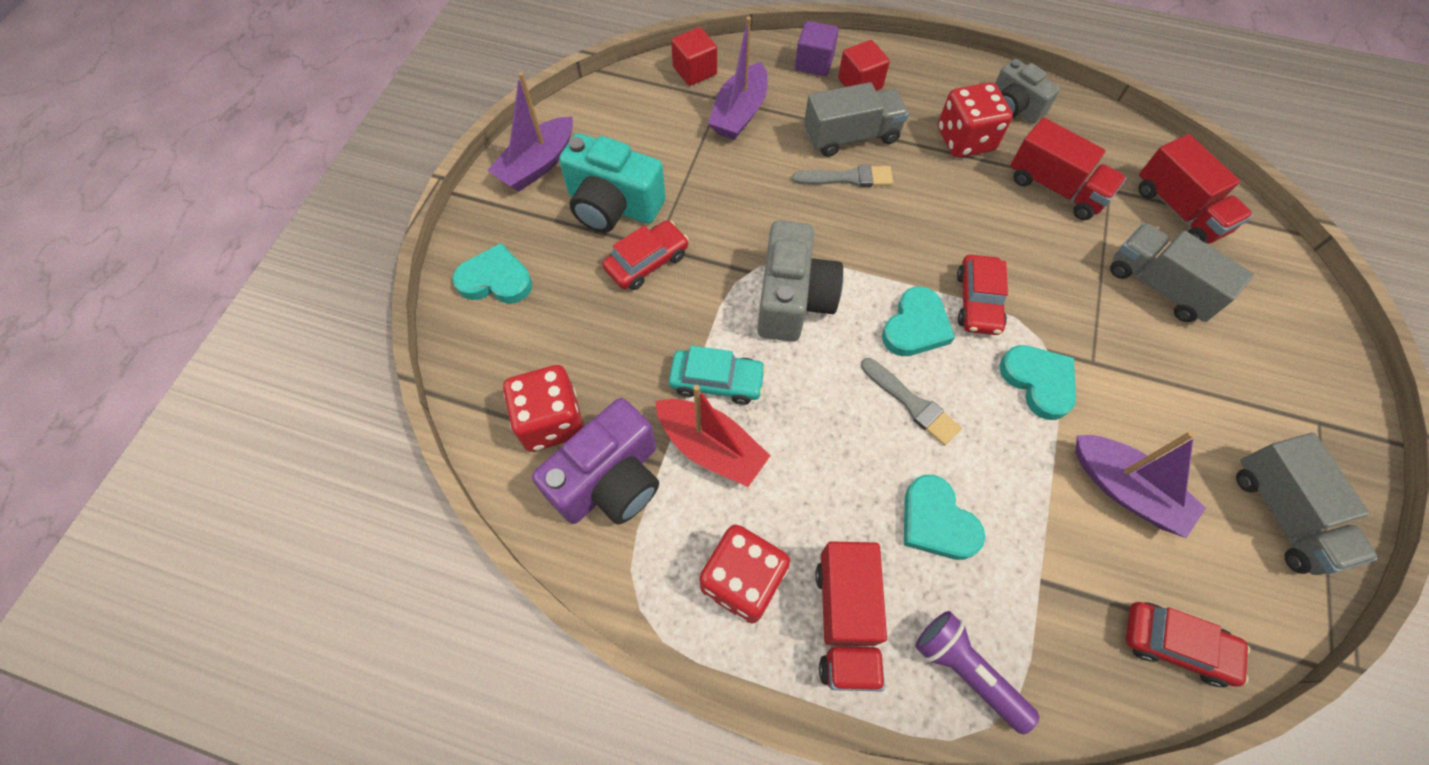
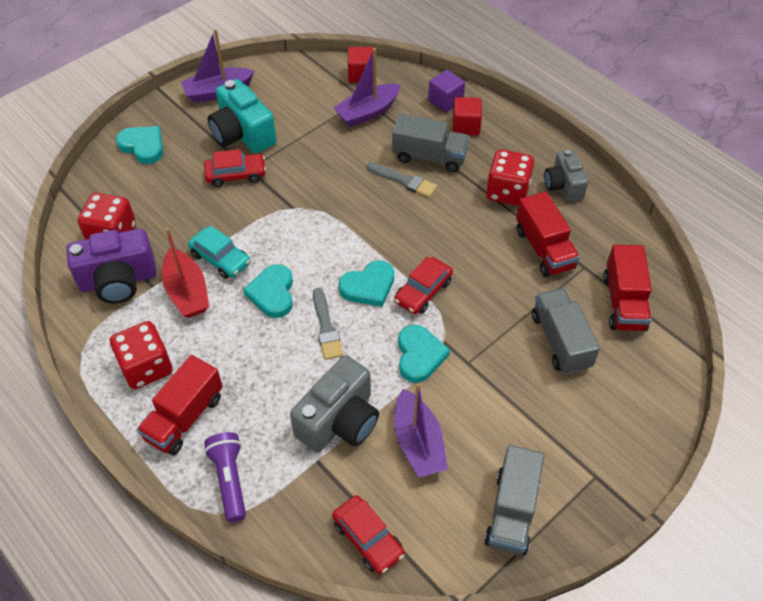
camera: 30 degrees right, 10 degrees down
(792, 299) = (305, 235): grey camera -> grey camera (339, 420)
(936, 521) = (283, 397): turquoise heart -> turquoise heart (272, 293)

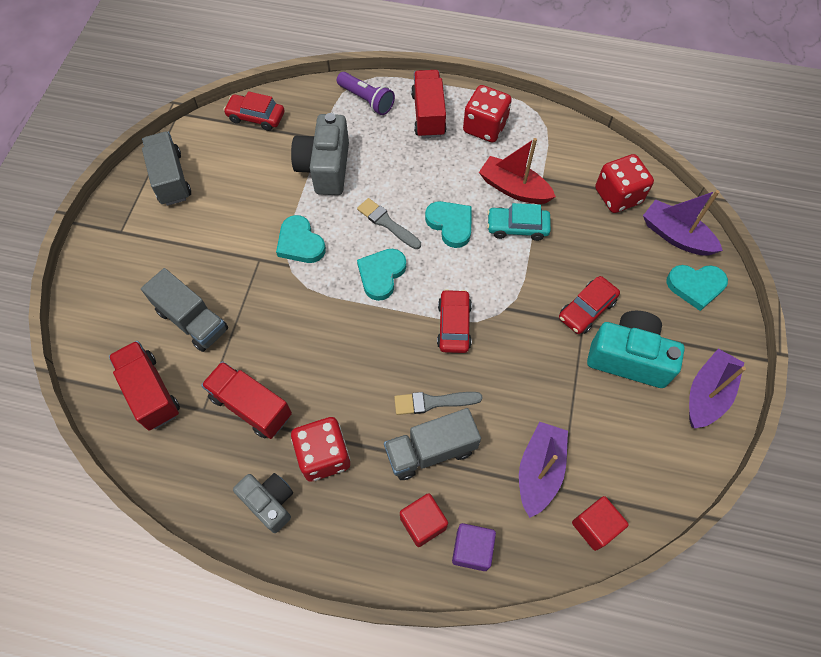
camera: 145 degrees right, 10 degrees up
(118, 280) = (571, 167): purple camera -> none
(418, 442) = (260, 184): purple boat -> purple boat (676, 236)
(423, 291) = (333, 297): red car -> red car (454, 325)

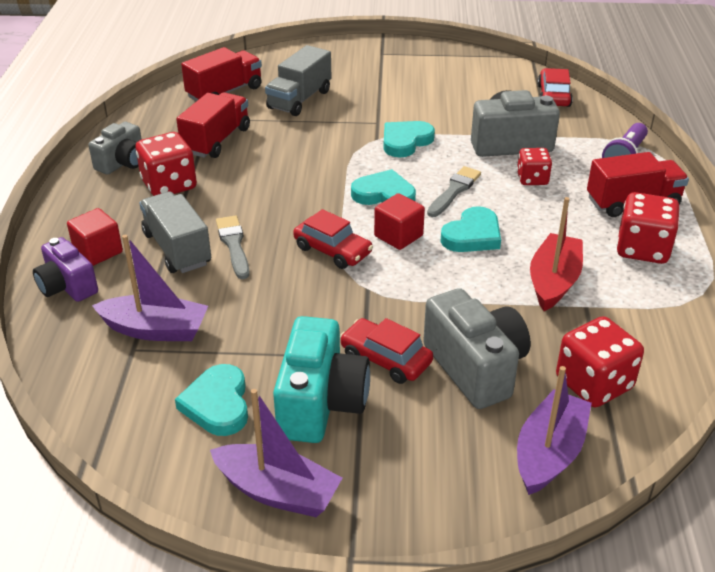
camera: 80 degrees right, 25 degrees down
(171, 179) = (451, 66): grey truck -> none
(382, 167) = (532, 179): none -> red dice
(454, 325) = (333, 250): red car -> red car turned 45 degrees clockwise
(472, 549) = (67, 286): purple cube -> purple camera
(517, 227) = (492, 289): turquoise car -> none
(595, 526) = (86, 379): red cube -> red cube (398, 236)
(599, 257) = (475, 367): none -> grey camera
(695, 286) = (462, 478): turquoise heart -> turquoise heart (217, 404)

